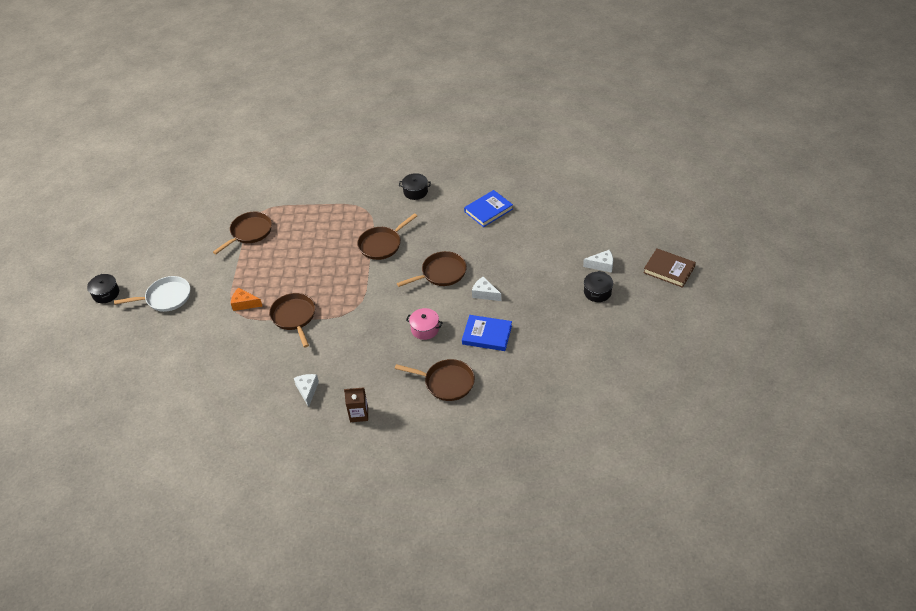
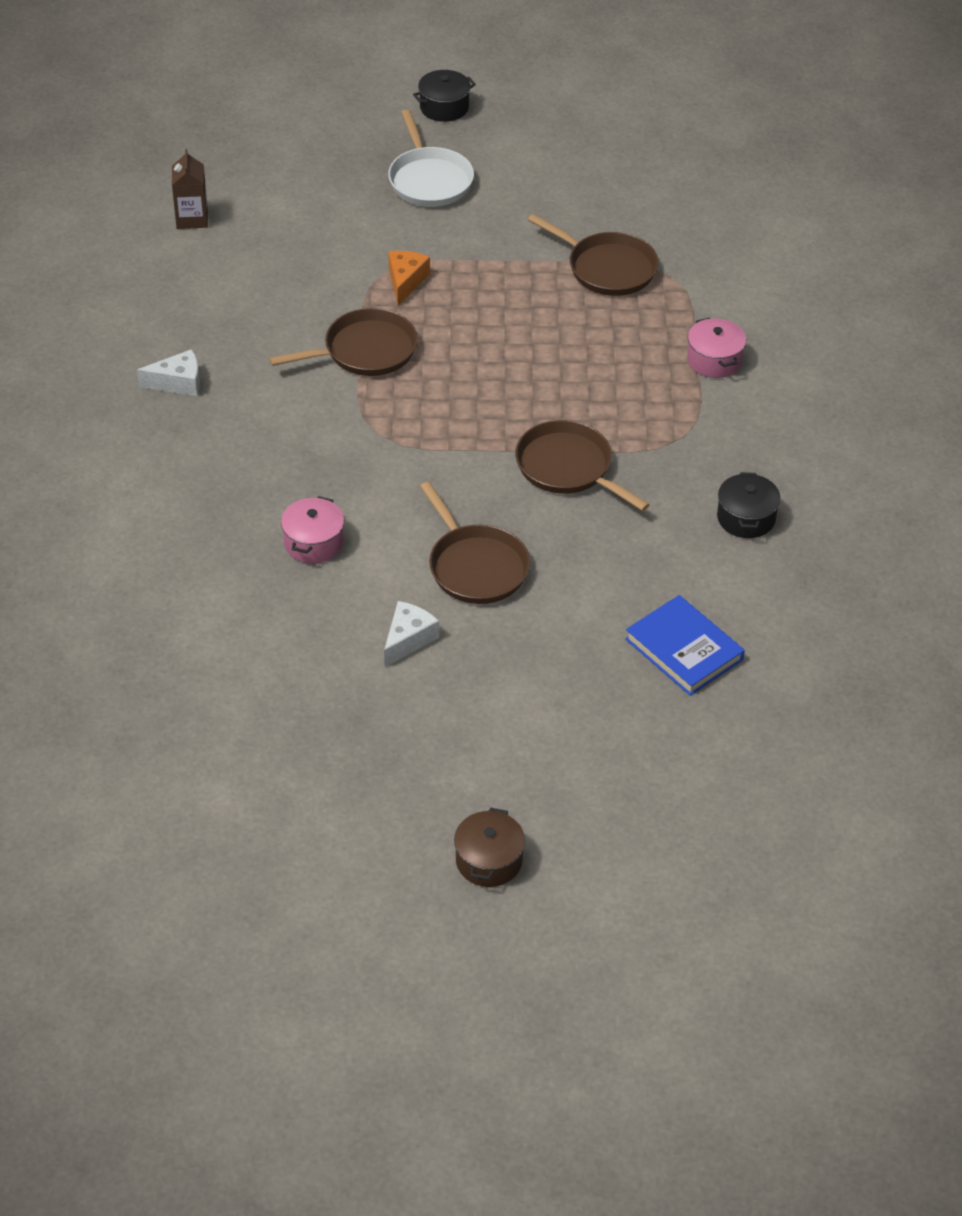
camera: 85 degrees right, 0 degrees up
(318, 199) = (714, 360): none -> pink pot
(359, 414) = (111, 454): brown carton -> brown carton (192, 218)
(446, 382) = (167, 577): brown pan -> none
(487, 335) = (287, 641): blue book -> none
(597, 292) = (399, 845): black pot -> none
(601, 265) = (489, 860): white cheese -> brown pot
(669, 270) = (467, 1000): brown book -> none

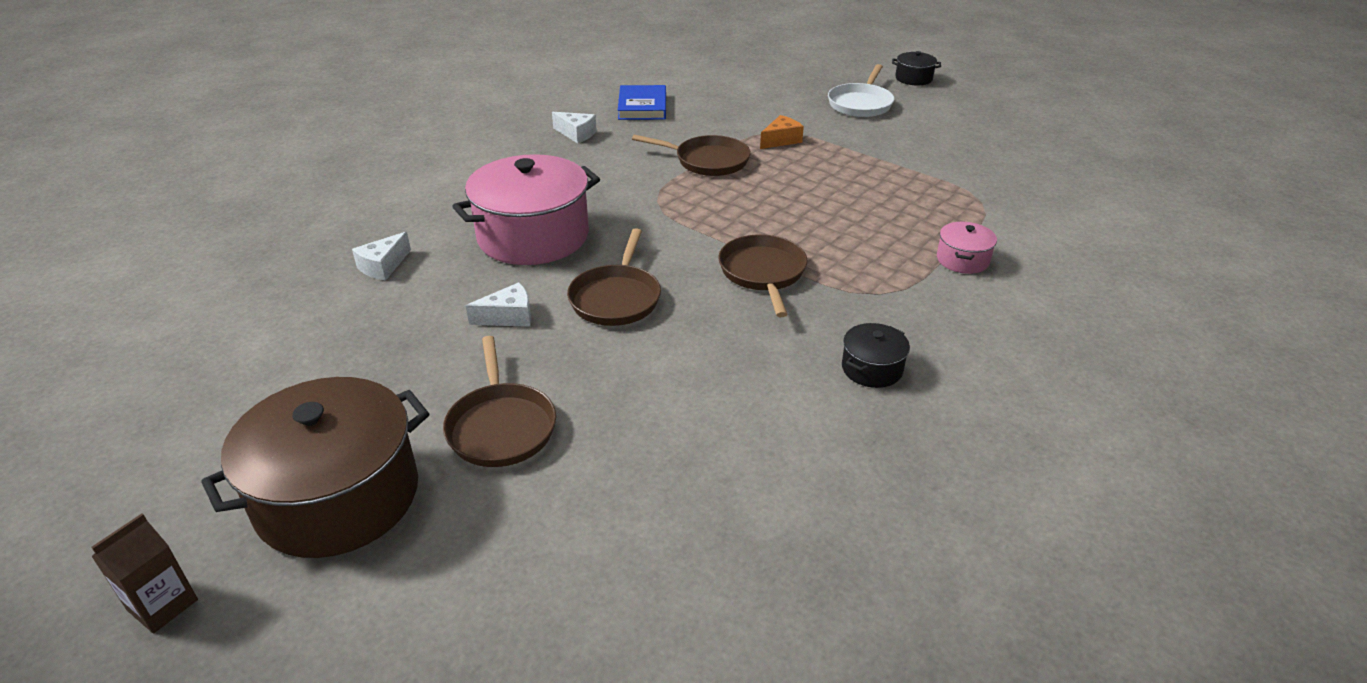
camera: 40 degrees right, 10 degrees down
(192, 218) = (692, 75): brown carton -> brown carton (162, 605)
(217, 657) = (383, 266): none -> white cheese
(313, 542) = (533, 236): pink pot -> pink pot, size x2.22
(489, 860) = (338, 497): brown pot -> brown pot, size x2.22
(607, 268) = (935, 182): brown pan -> brown pan (501, 426)
(684, 649) = (701, 434): blue book -> blue book (642, 106)

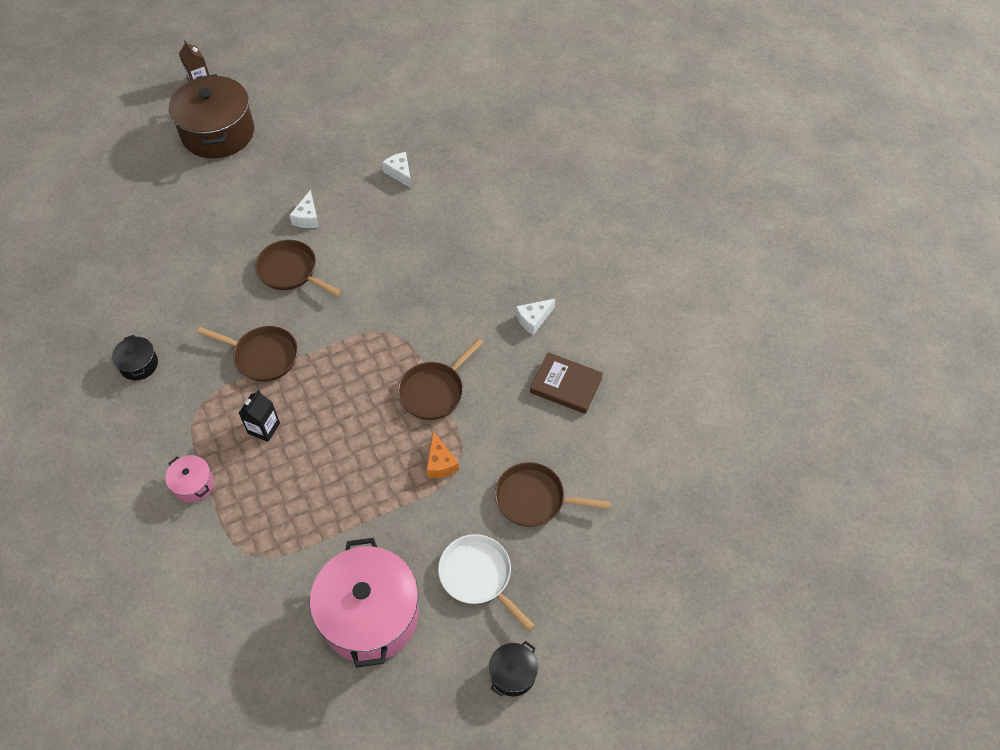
camera: 115 degrees right, 20 degrees up
(501, 426) = (220, 194): brown pan -> brown pan (534, 499)
(533, 236) = (388, 250): pink pot -> pink pot (370, 614)
(642, 106) = (566, 385): blue book -> brown book
(850, 240) = (264, 428): none -> black carton

